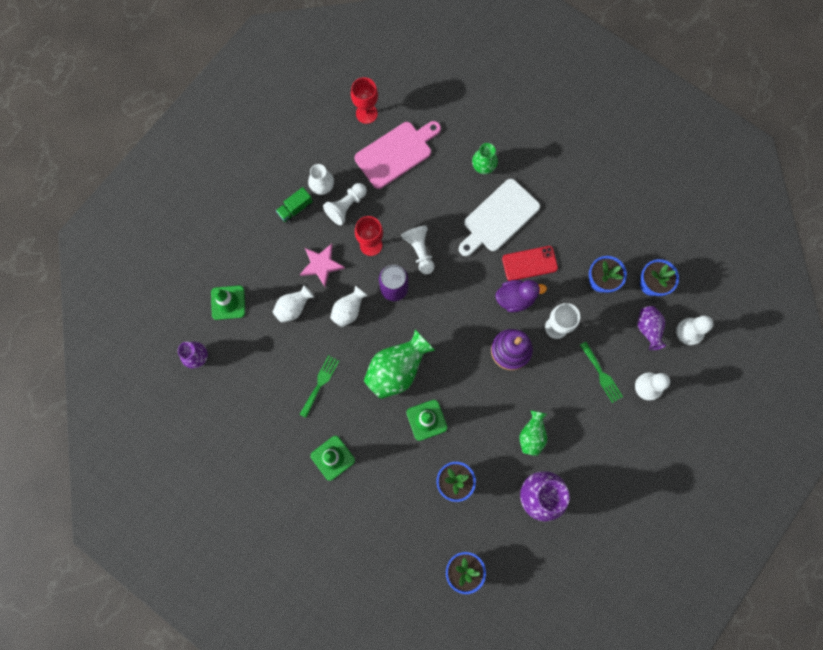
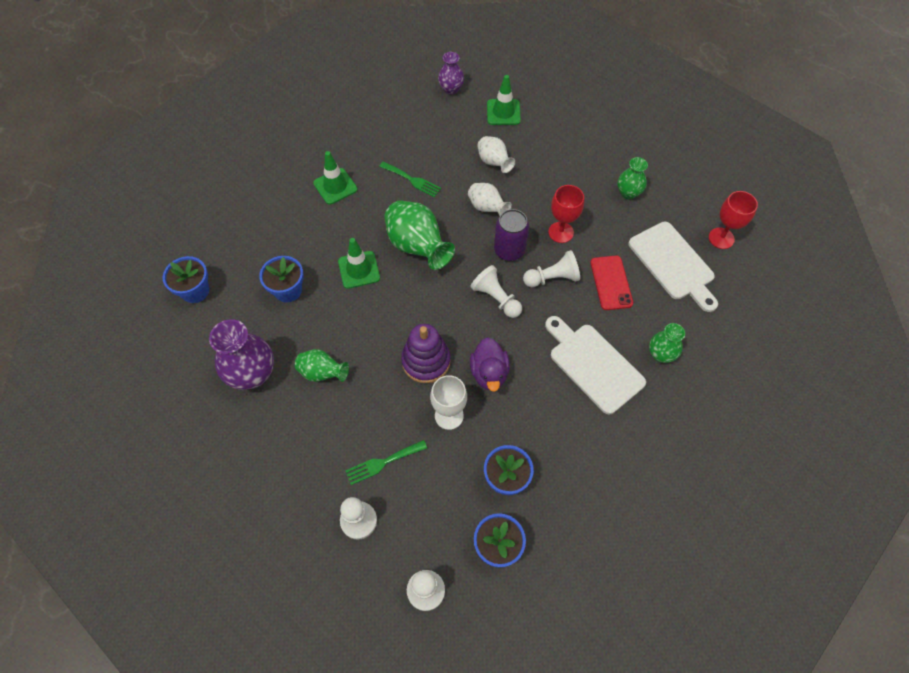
camera: 95 degrees right, 15 degrees down
(295, 209) = (602, 168): green truck -> none
(321, 265) = (539, 187): pink star -> none
(322, 187) = (628, 193): white vase -> green vase
(346, 206) = (606, 213): white pawn -> white pawn (496, 298)
(396, 153) = (673, 264): pink cutting board -> white cutting board
(529, 263) = (533, 394): red phone -> red phone (611, 283)
(648, 329) = (435, 531): purple vase -> none

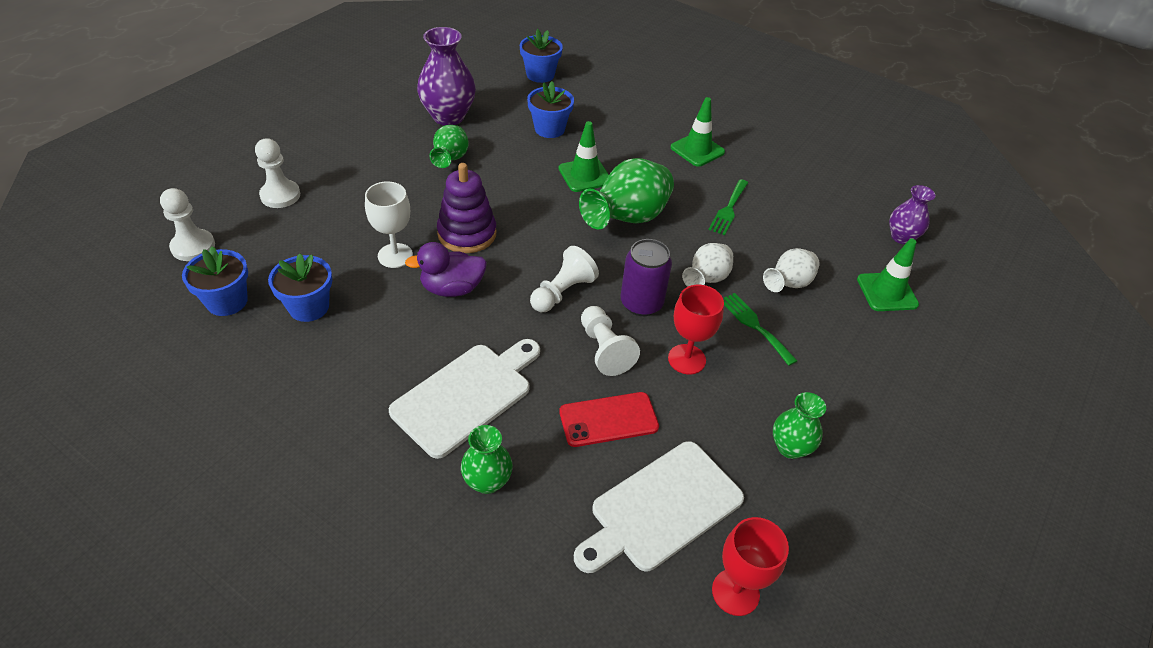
camera: 80 degrees right, 15 degrees down
(383, 462) = (342, 208): green fork -> green fork (755, 326)

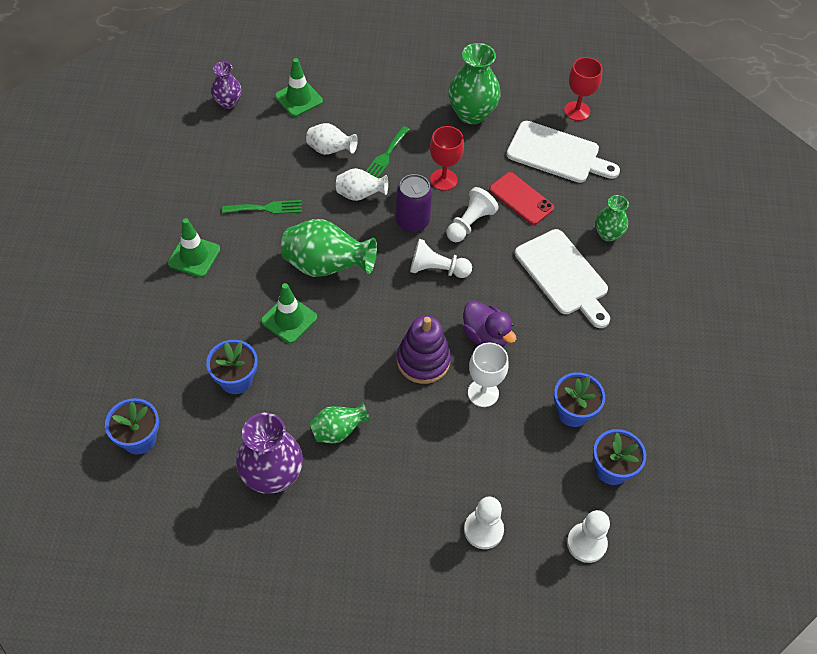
camera: 120 degrees left, 10 degrees up
(466, 395) = (563, 275): white cutting board -> white cutting board turned 135 degrees counterclockwise
(790, 447) = (471, 113): green vase -> green vase, size x1.71

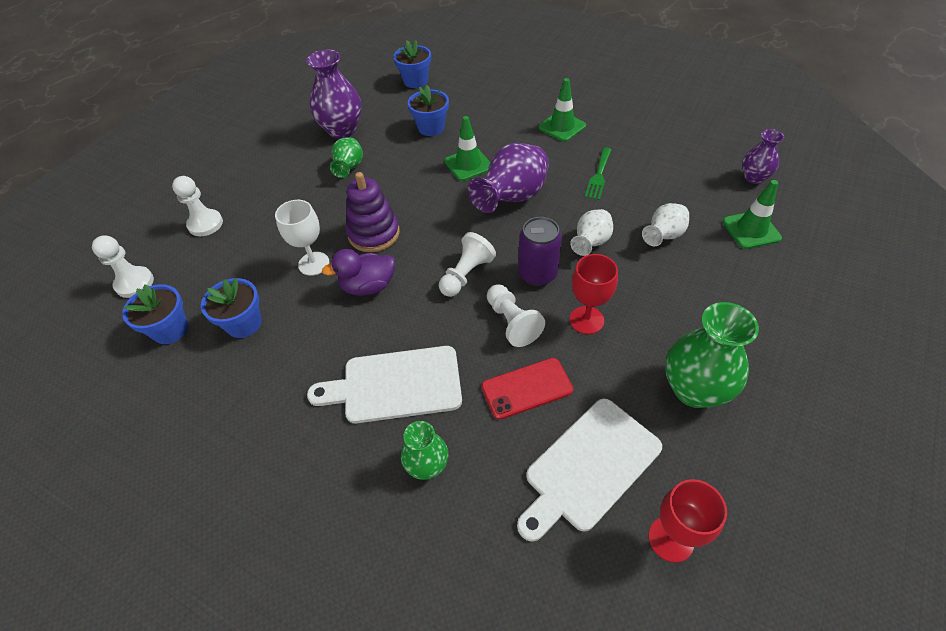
camera: 120 degrees right, 5 degrees down
(326, 266) = (512, 198): green vase -> purple vase
(386, 156) = (641, 279): green fork -> none

